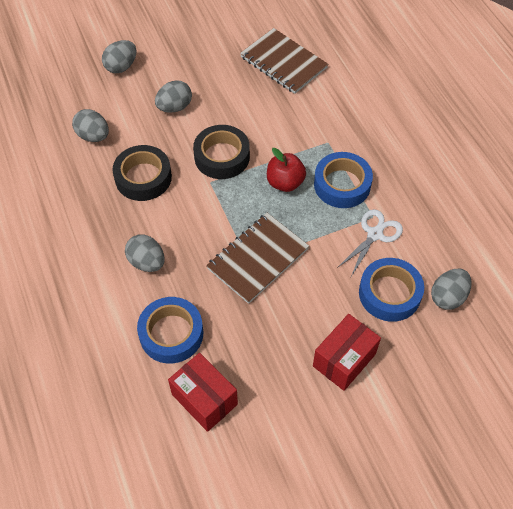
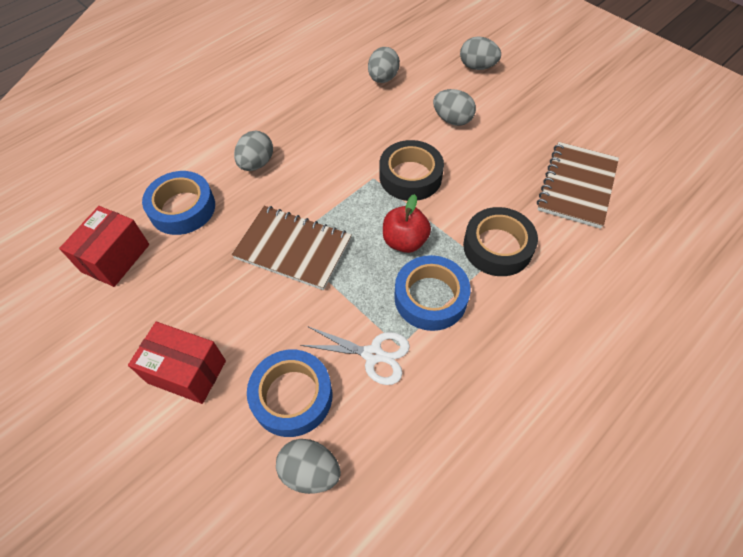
camera: 70 degrees right, 0 degrees up
(143, 177) = (353, 127): black tape -> black tape (497, 247)

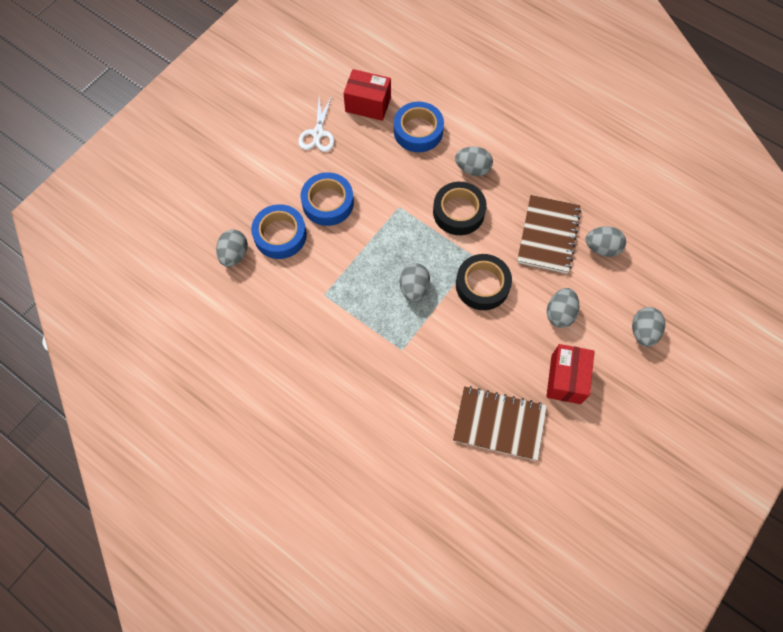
camera: 80 degrees right, 10 degrees up
(187, 372) = (290, 172): red box -> red box (566, 379)
(293, 248) = (394, 212): brown notebook -> brown notebook (548, 235)
(373, 355) = (314, 279): white scissors -> white scissors (318, 133)
(405, 241) = (414, 288): red apple -> grey egg
(430, 297) = (365, 311): blue tape -> blue tape (328, 203)
(497, 247) = (420, 357): black tape -> black tape (458, 212)

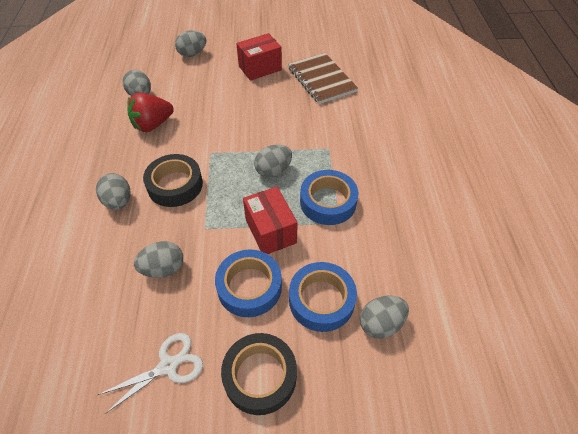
camera: 130 degrees left, 15 degrees down
(368, 104) = (88, 344): red box -> red box (270, 231)
(418, 131) = (99, 270): blue tape -> blue tape (328, 202)
(482, 285) = (231, 136): black tape -> black tape (260, 376)
(548, 235) = (152, 125): brown notebook -> red strawberry
(559, 313) = (215, 90): grey egg -> grey egg (163, 269)

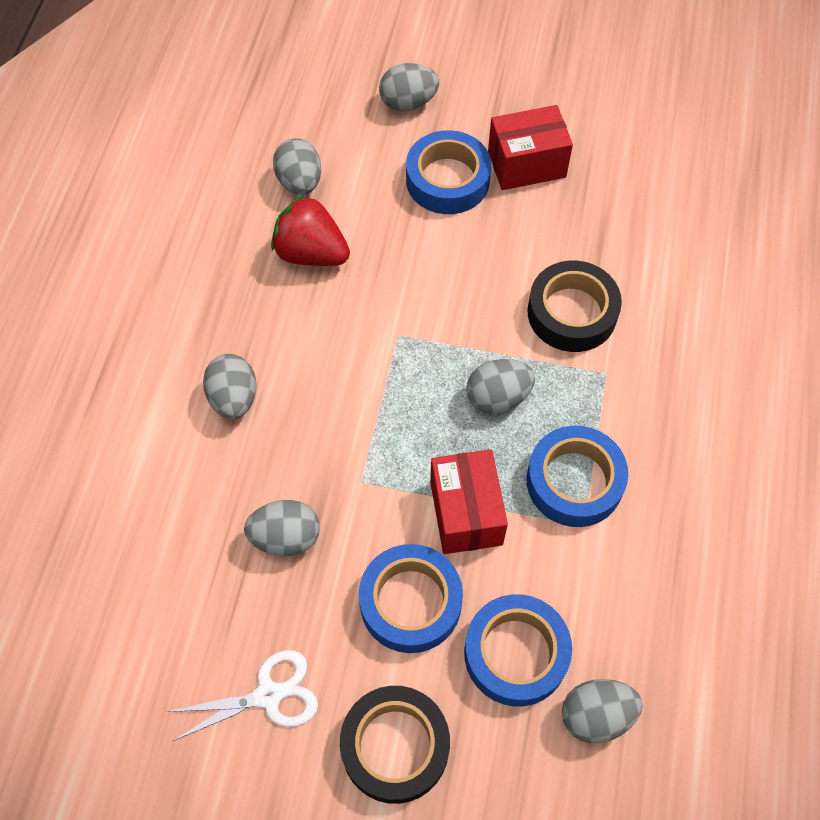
camera: 15 degrees right, 10 degrees up
(152, 125) = (311, 253): red strawberry -> red strawberry turned 45 degrees clockwise
(175, 185) = (328, 387): black tape -> black tape (572, 313)
(220, 81) = (447, 180): none -> blue tape
(321, 80) = (635, 216): brown notebook -> none

